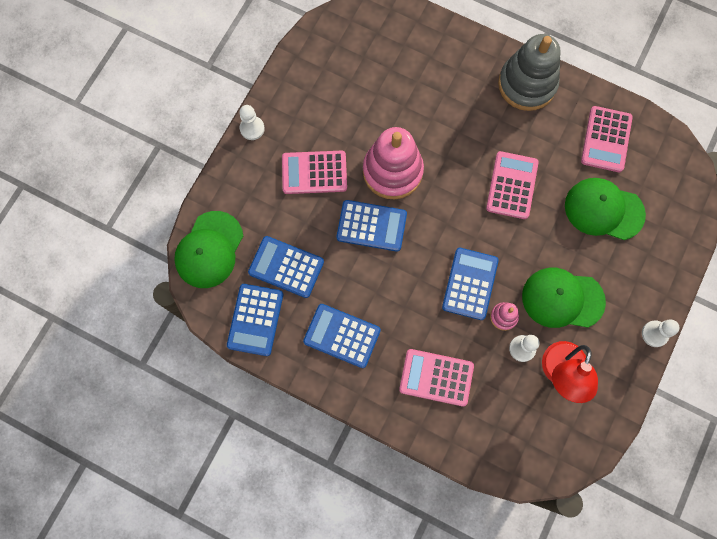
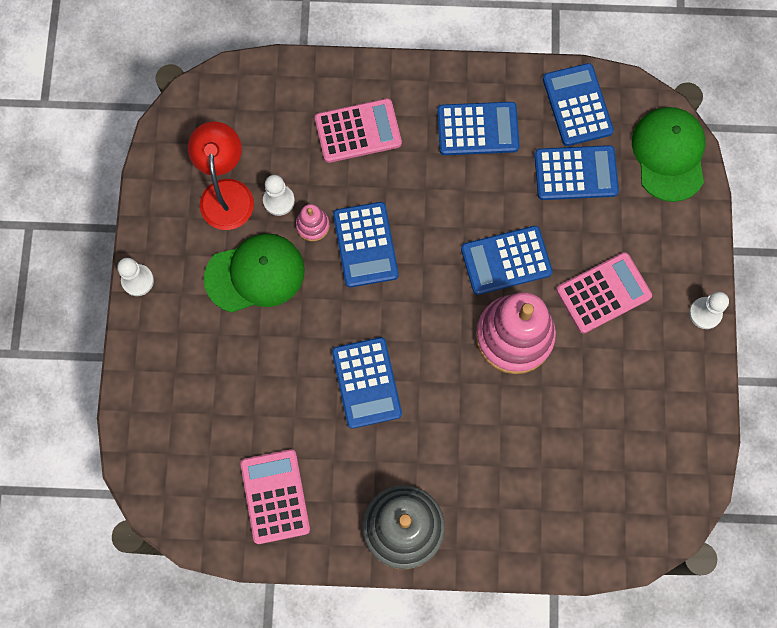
camera: 155 degrees right, 0 degrees up
(512, 185) = (366, 383): pink calculator -> blue calculator
(603, 210) = (245, 402): green cap -> none

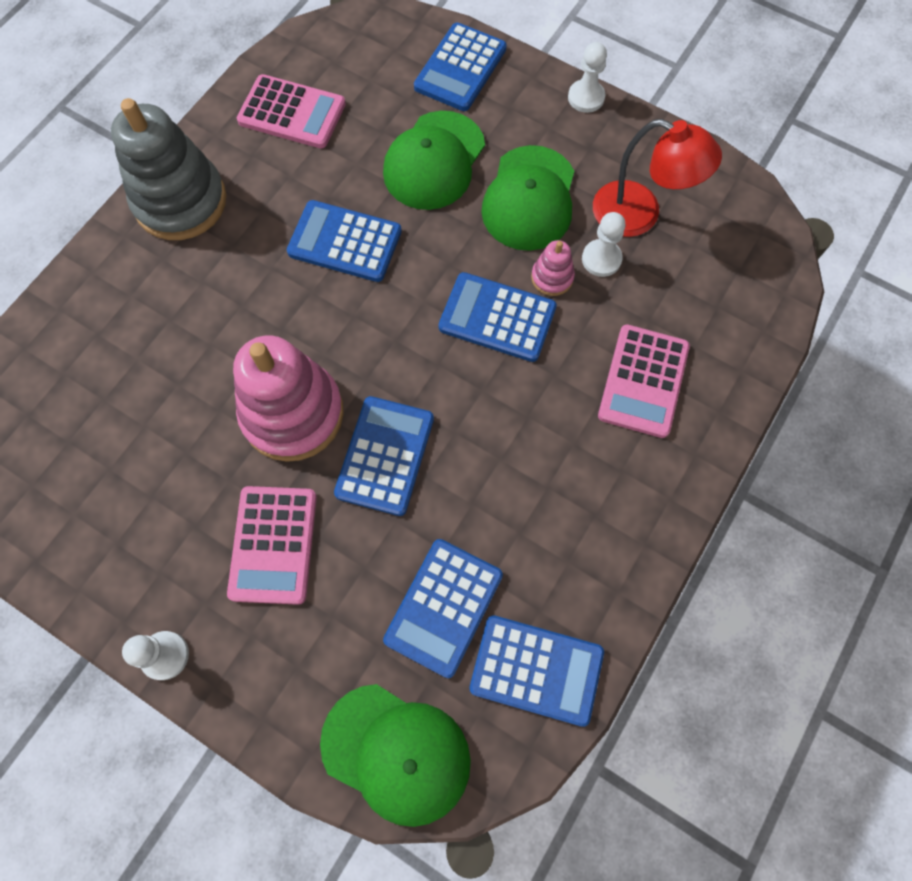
camera: 120 degrees right, 5 degrees down
(259, 360) = (434, 161): none -> green cap
(477, 129) = (571, 520): blue calculator -> blue calculator (460, 68)

